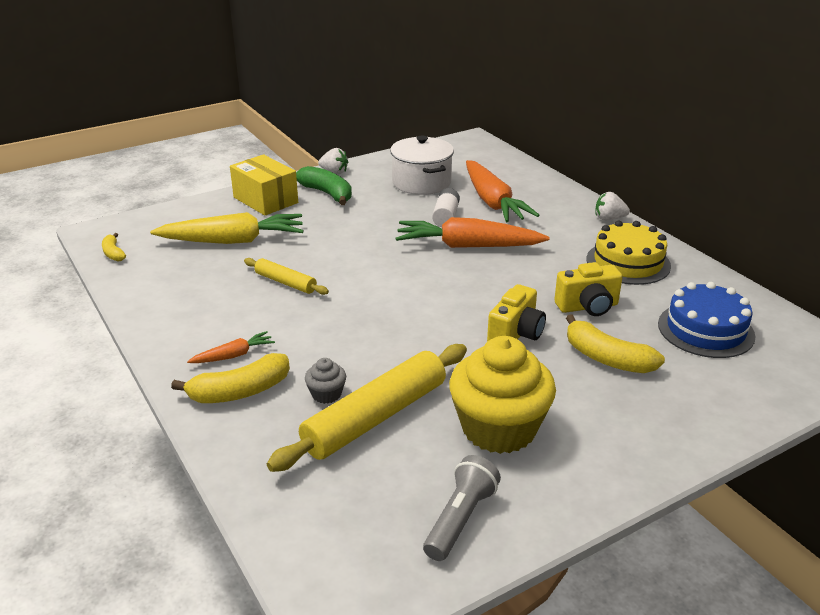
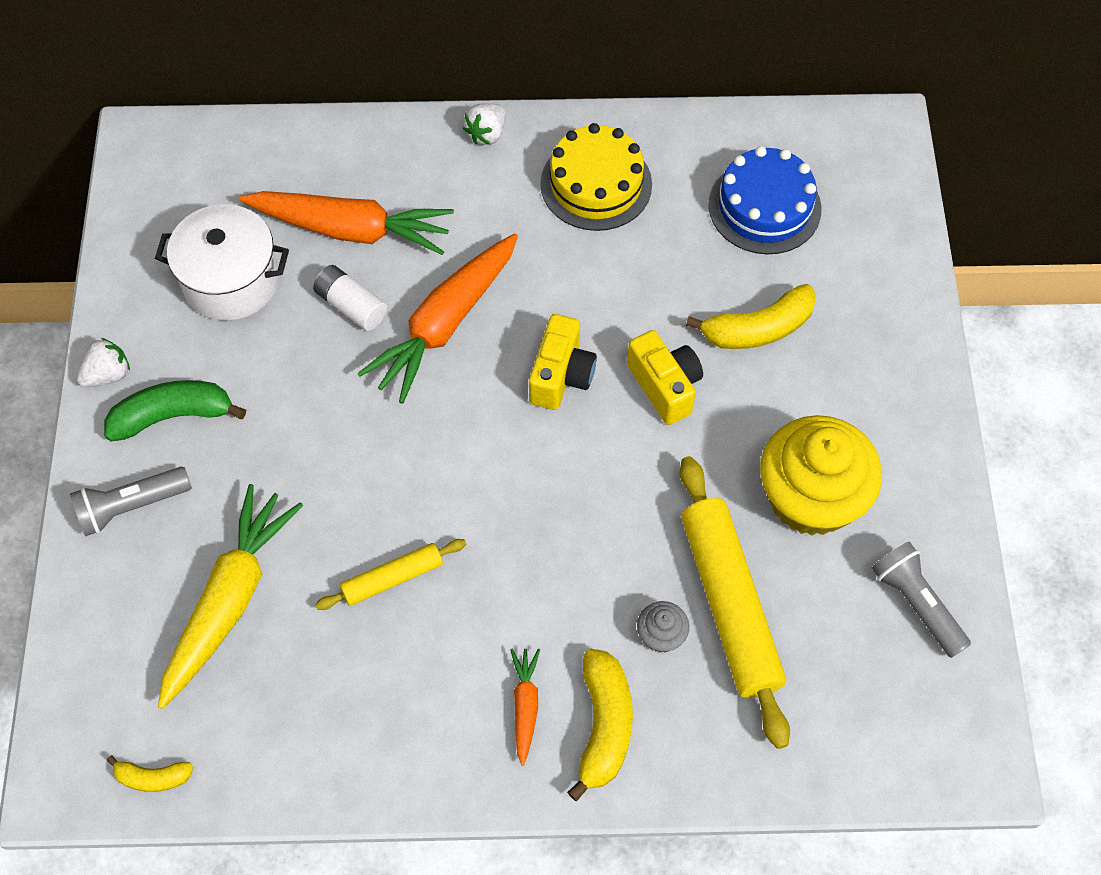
camera: 60 degrees left, 30 degrees up
(265, 200) = (131, 507): yellow box -> grey flashlight
(588, 307) = (657, 284): yellow camera -> yellow camera (561, 376)

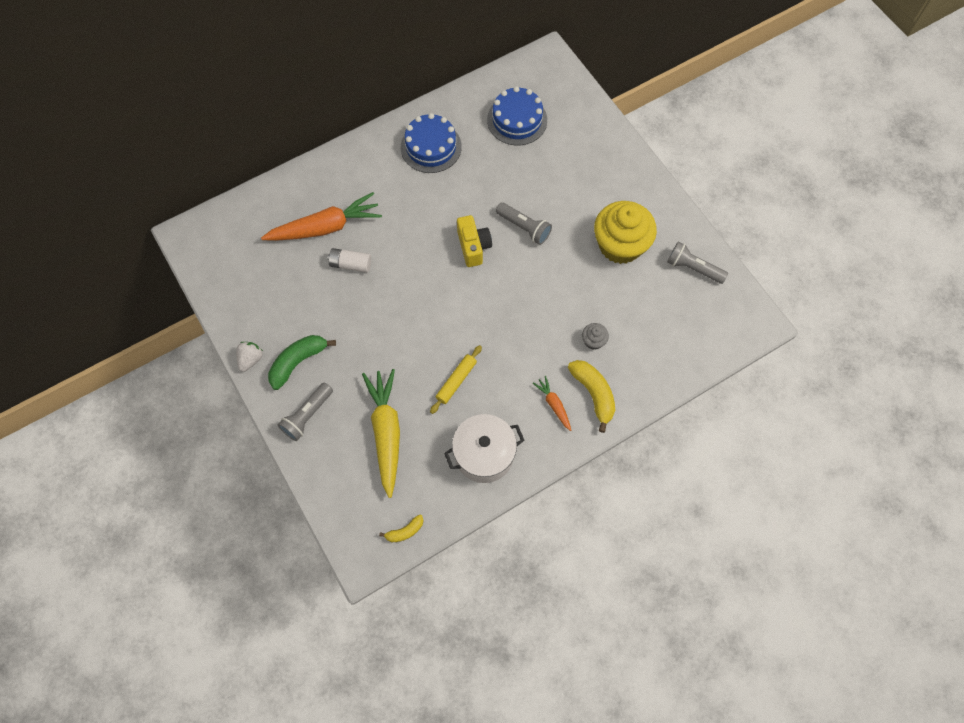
camera: 30 degrees left, 5 degrees up
(231, 281) = (282, 282): white pot -> white pot (484, 454)
(445, 324) = (402, 250): orange carrot -> none
(487, 134) = (361, 147): white strawberry -> none
(596, 184) = (431, 147): yellow cake -> blue cake
(665, 386) = (524, 227): yellow camera -> grey flashlight
(729, 604) = (614, 311): yellow rolling pin -> none
(758, 329) = (549, 179): yellow banana -> none

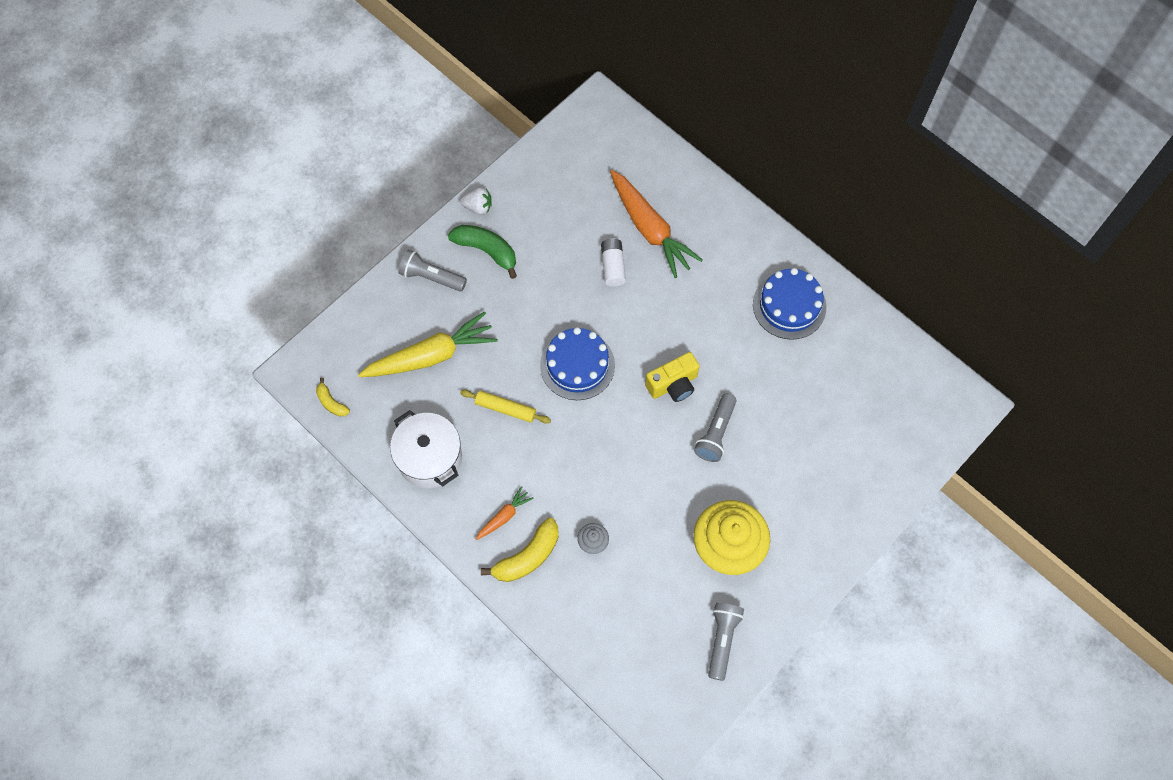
camera: 75 degrees right, 0 degrees up
(517, 120) = (861, 390): blue cake -> blue cake (577, 365)

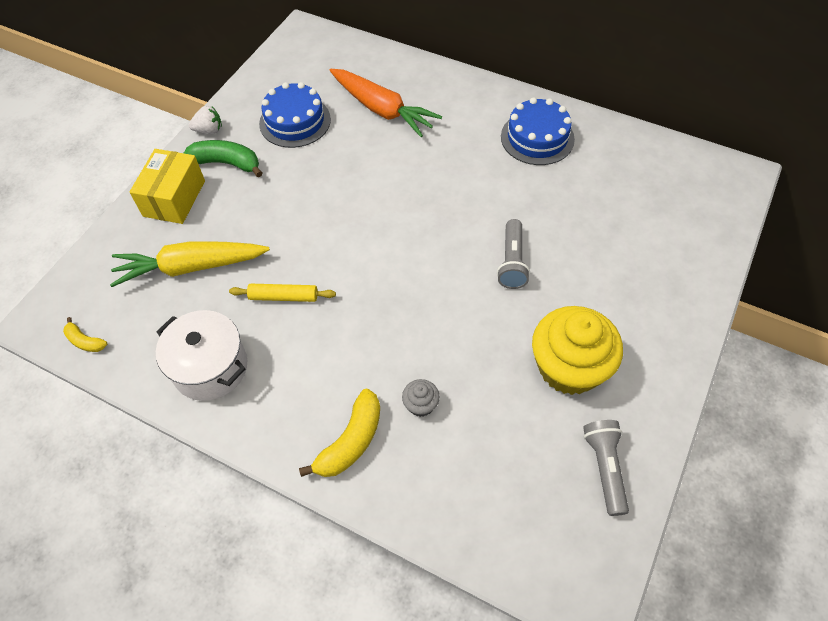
camera: 15 degrees left, 10 degrees down
(431, 277) = (174, 198): grey flashlight -> yellow box
(431, 355) = (190, 267): yellow carrot -> yellow carrot turned 150 degrees counterclockwise
(504, 516) = (311, 405): orange carrot -> none
(577, 365) = (348, 237): blue cake -> blue cake (295, 121)
(613, 266) = (357, 147): white battery -> none
(673, 385) = (452, 230): yellow camera -> none

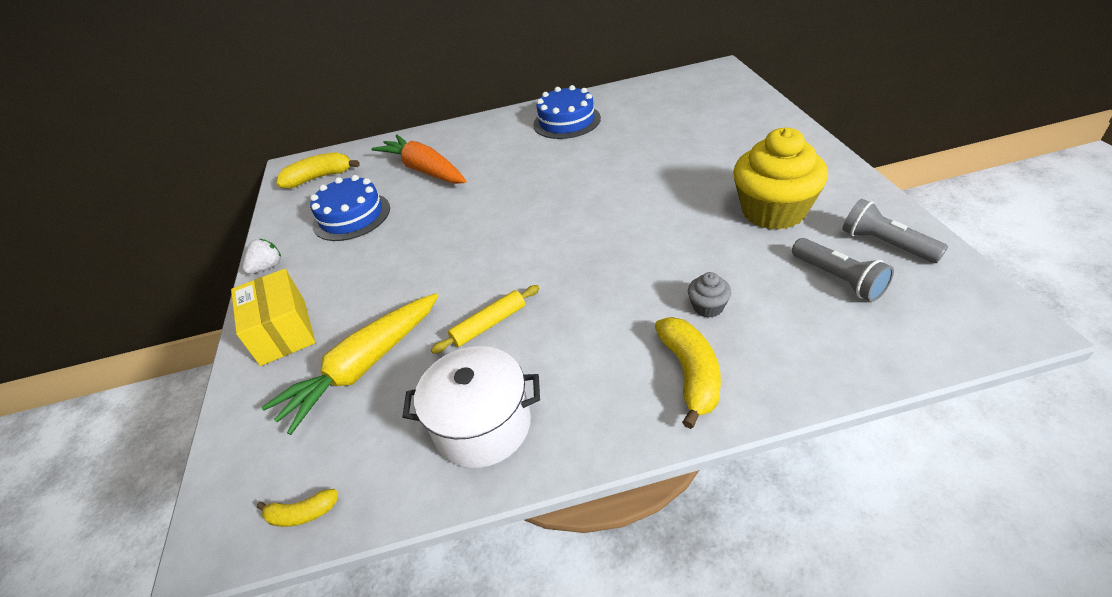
camera: 35 degrees left, 15 degrees down
(227, 163) = (314, 276): green banana -> none
(310, 60) = (319, 178): none -> yellow banana
(382, 110) = (424, 170): orange carrot -> orange carrot turned 135 degrees counterclockwise
(512, 262) = (646, 186): grey flashlight -> grey flashlight (838, 279)

